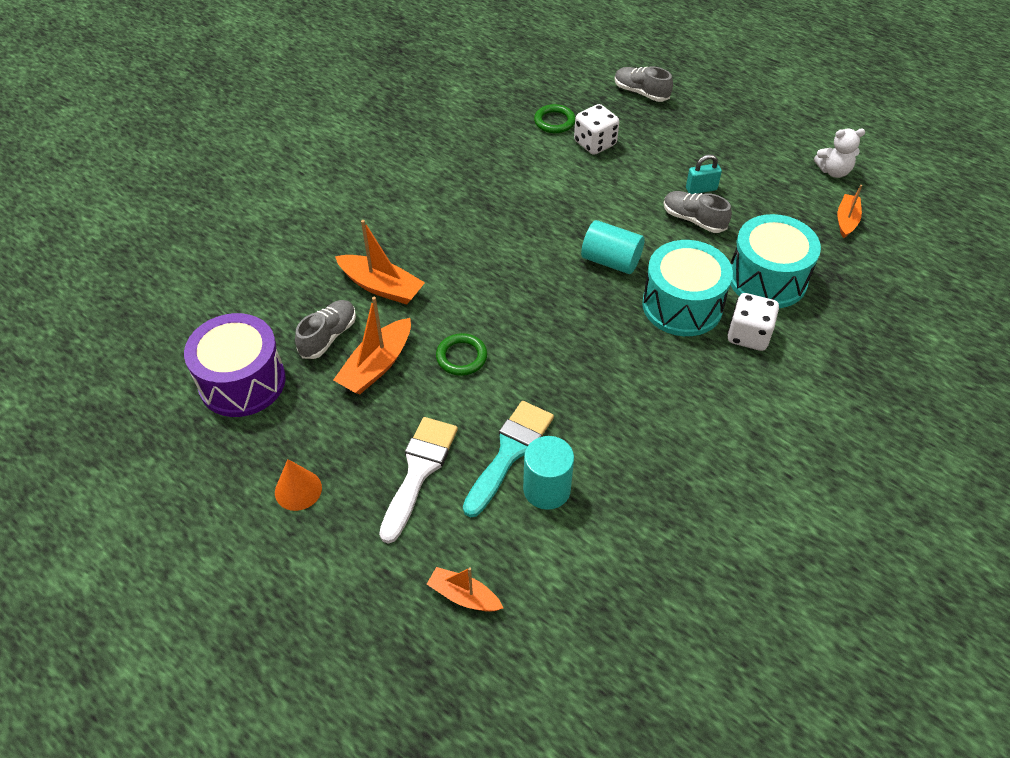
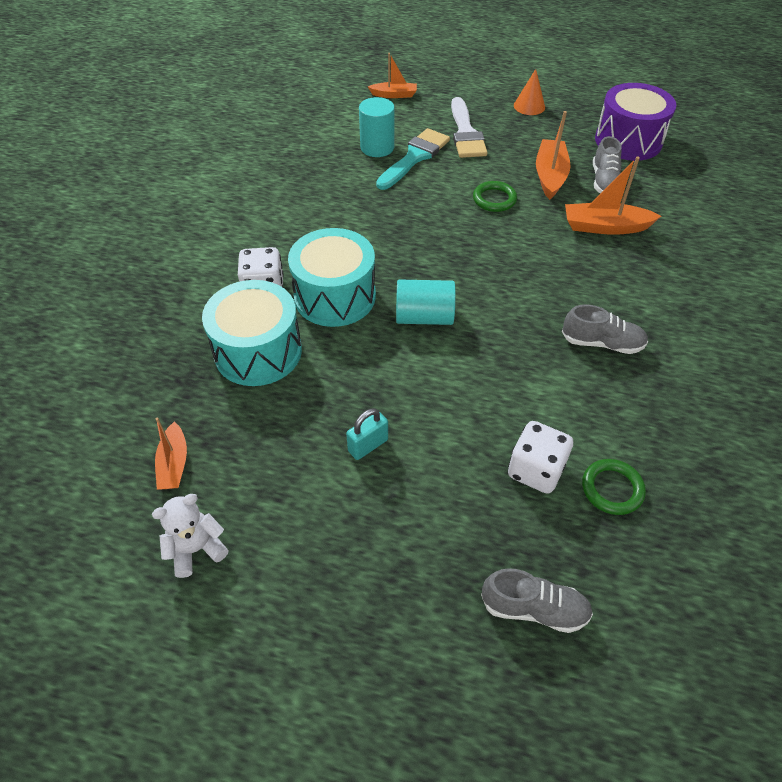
camera: 155 degrees right, 0 degrees up
(509, 453) = (414, 157): turquoise brush -> turquoise brush turned 150 degrees counterclockwise
(693, 220) = (360, 397): grey shoe -> grey shoe (602, 343)

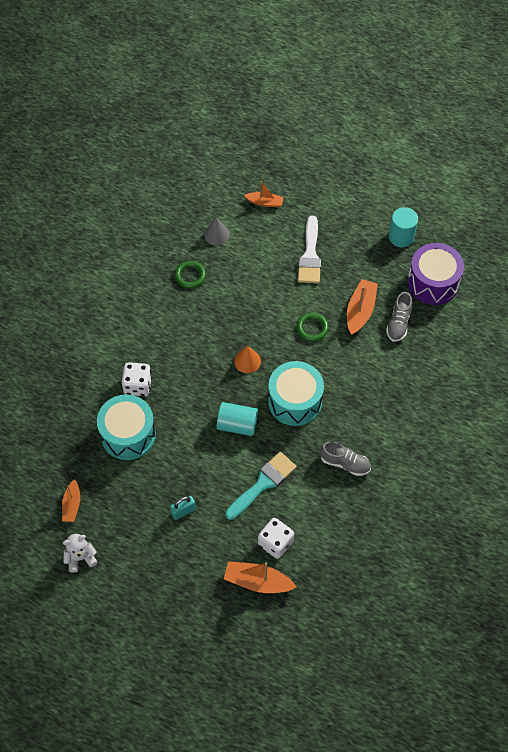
camera: 10 degrees right, 10 degrees up
(335, 296) = (183, 398): turquoise drum -> turquoise drum (295, 401)
(342, 127) = (217, 234): none -> grey cone
(377, 147) = (239, 261): turquoise cylinder -> turquoise cylinder (401, 237)
(414, 157) = (265, 276): turquoise brush -> turquoise brush (263, 484)
(529, 106) = (369, 232): orange cone -> orange cone (247, 361)
(534, 609) = (250, 619): grey shoe -> none
(605, 227) = (383, 366): orange boat -> orange boat (258, 581)
(612, 489) = (315, 561): green ring -> green ring (190, 276)

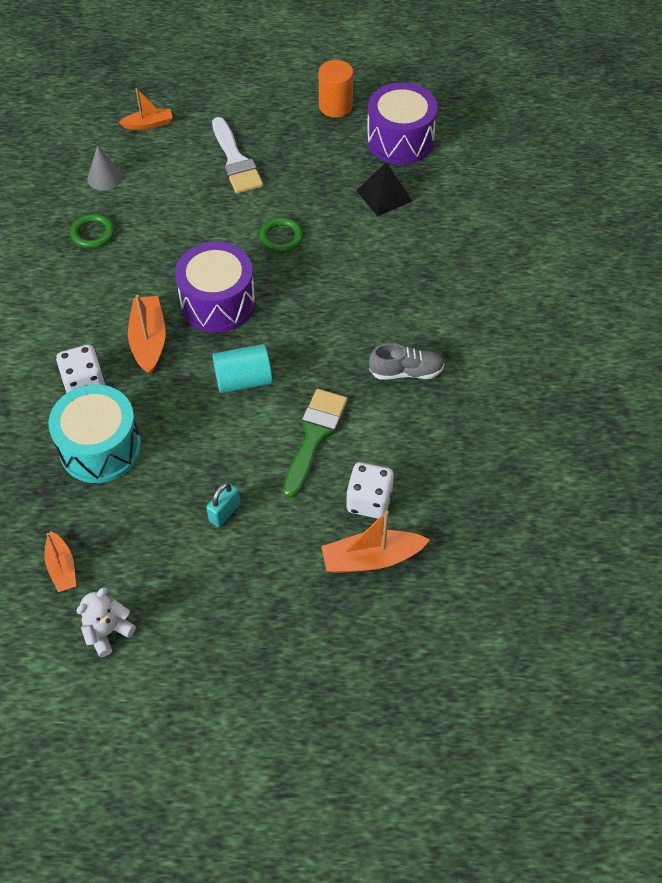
camera: 25 degrees left, 5 degrees down
(247, 361) = (218, 302): orange cone -> purple drum
(263, 484) = (314, 437): turquoise brush -> green brush
(295, 401) = (303, 325): turquoise drum -> none
(360, 311) = (330, 198): orange boat -> orange boat (148, 340)
(398, 323) = (384, 195): grey shoe -> black pyramid
(401, 237) = (335, 106): turquoise cylinder -> orange cylinder

